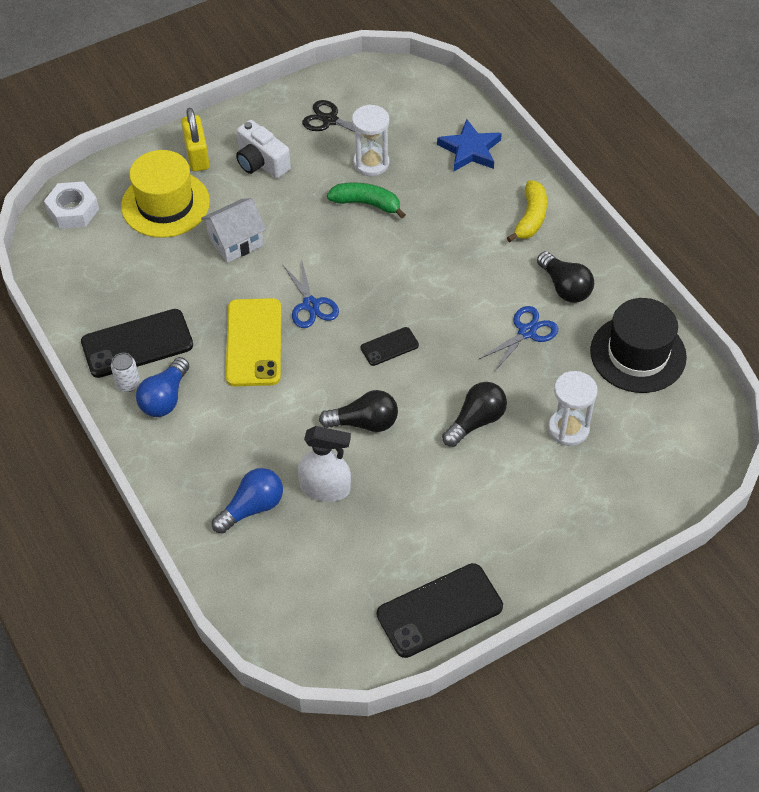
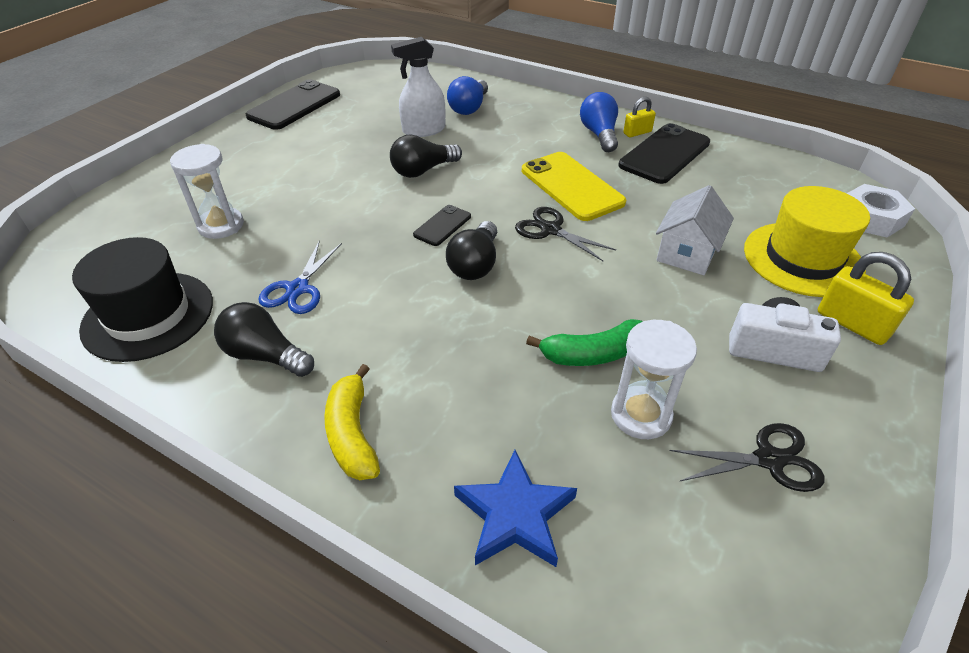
camera: 150 degrees right, 10 degrees down
(128, 384) = (637, 132): white can -> yellow padlock
(311, 305) = (550, 230): blue scissors -> black scissors
(476, 421) = (319, 202): black light bulb -> black light bulb (475, 264)

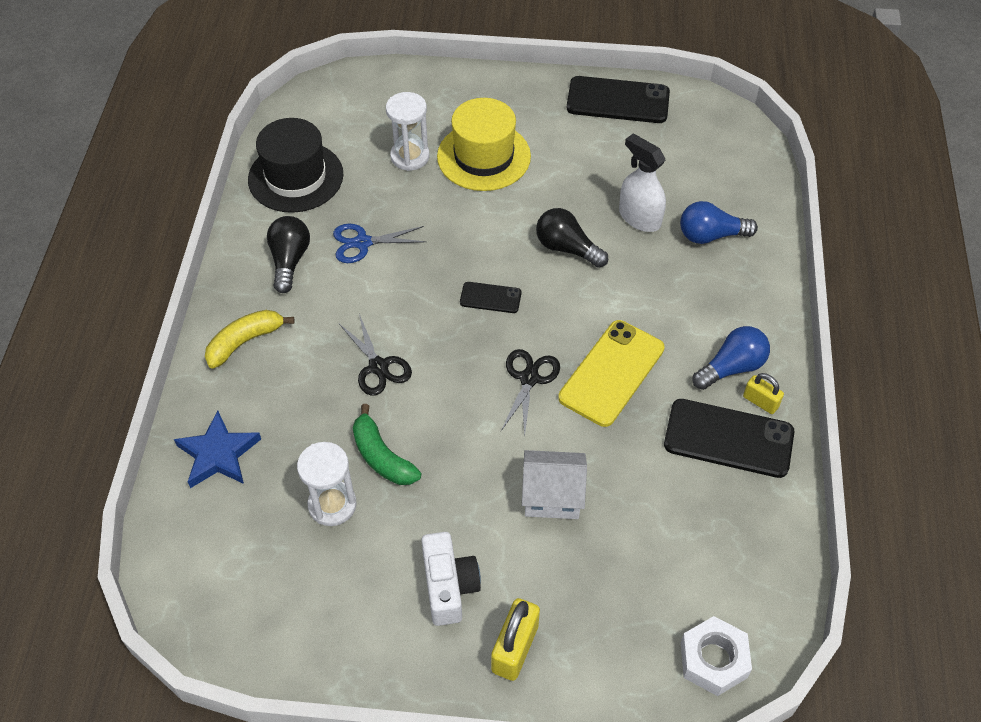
camera: 65 degrees right, 10 degrees up
(475, 264) = (450, 341): black light bulb -> none
(769, 460) = (323, 597): black scissors -> black scissors (378, 367)
(802, 259) = (597, 598): yellow hat -> yellow hat (483, 156)

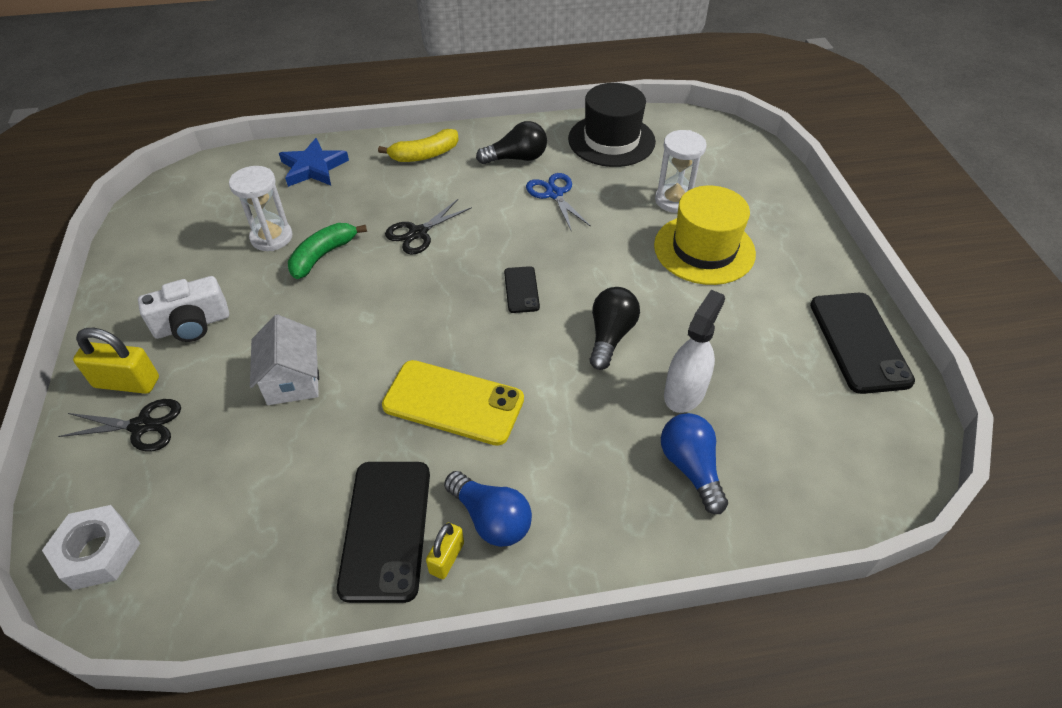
camera: 75 degrees right, 5 degrees down
(245, 341) = (424, 155): yellow banana -> yellow banana turned 120 degrees clockwise
(529, 378) = (430, 337): black scissors -> black scissors (141, 426)

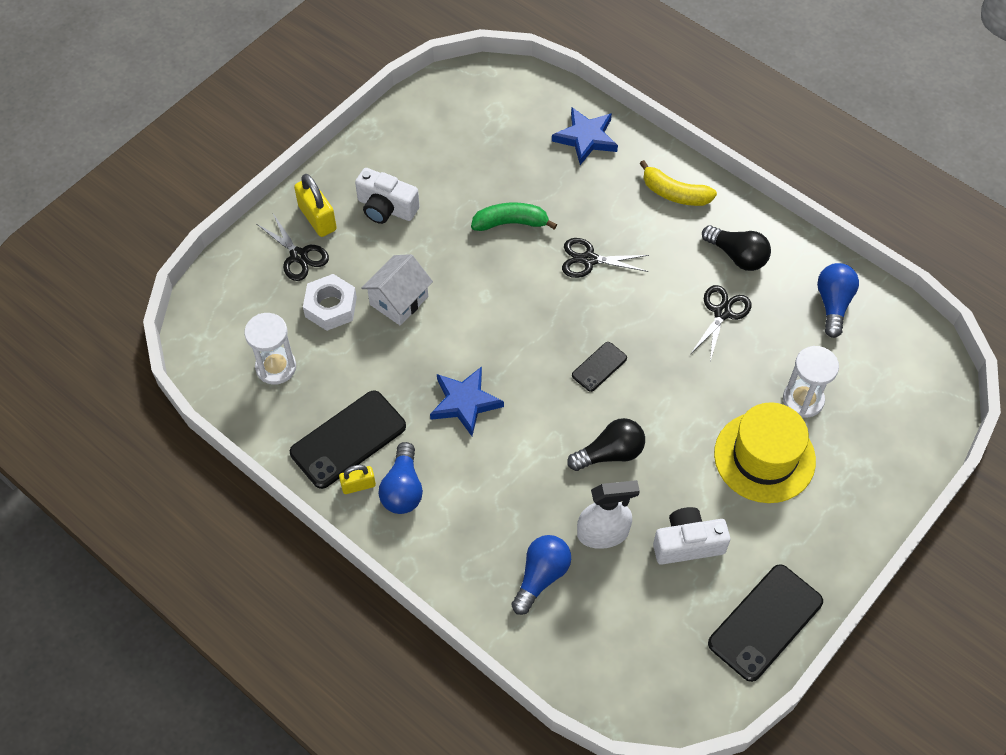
camera: 50 degrees right, 10 degrees up
(98, 552) = (215, 314): white nut -> white nut (331, 307)
(271, 237) = (496, 178): white hourglass -> white hourglass (276, 367)
(453, 403) = (465, 402): yellow phone -> blue star
(554, 194) = (722, 312): blue scissors -> black scissors
(611, 140) = (833, 304): black hat -> blue light bulb
(744, 343) = (687, 544): none -> white camera

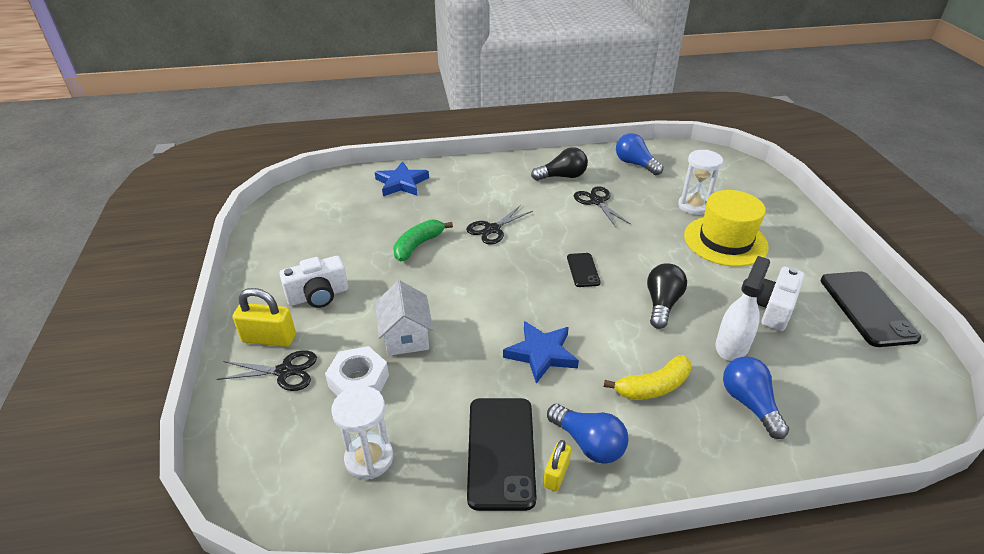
camera: 50 degrees left, 20 degrees down
(674, 193) = (488, 174): yellow banana -> yellow banana (653, 387)

